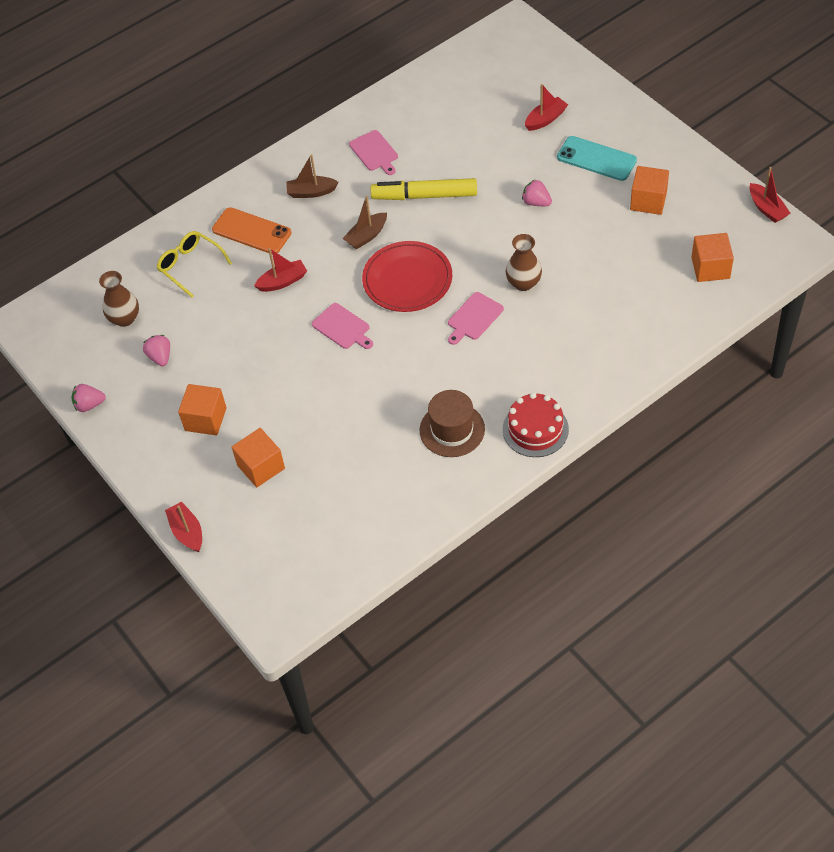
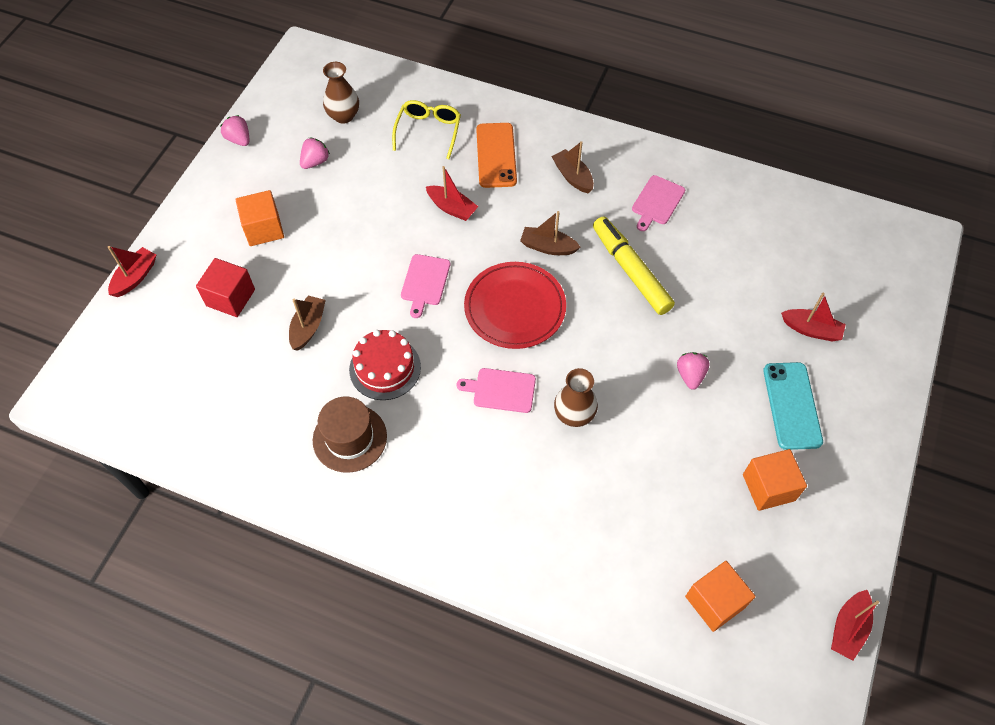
camera: 55 degrees right, 5 degrees up
(261, 467) = (230, 297): orange cube -> red cube
(330, 421) = (308, 327): none -> brown boat
(535, 429) = (388, 518): red cake -> red cake (385, 368)

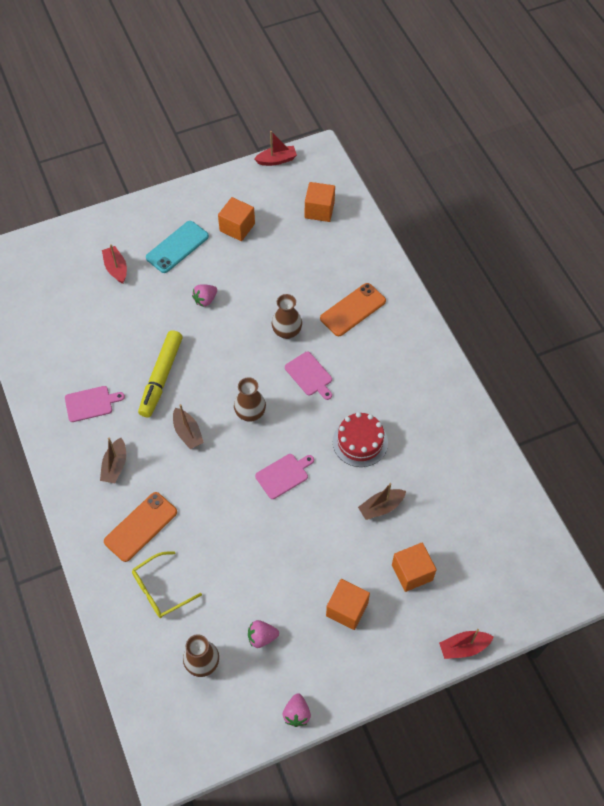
camera: 135 degrees left, 0 degrees up
(230, 297) = (412, 572): red cube -> orange cube
(349, 438) = (416, 419): brown hat -> none
(452, 208) = (212, 512): red boat -> none
(515, 308) = (250, 413): red plate -> brown vase
(535, 502) = (353, 310): none -> orange phone

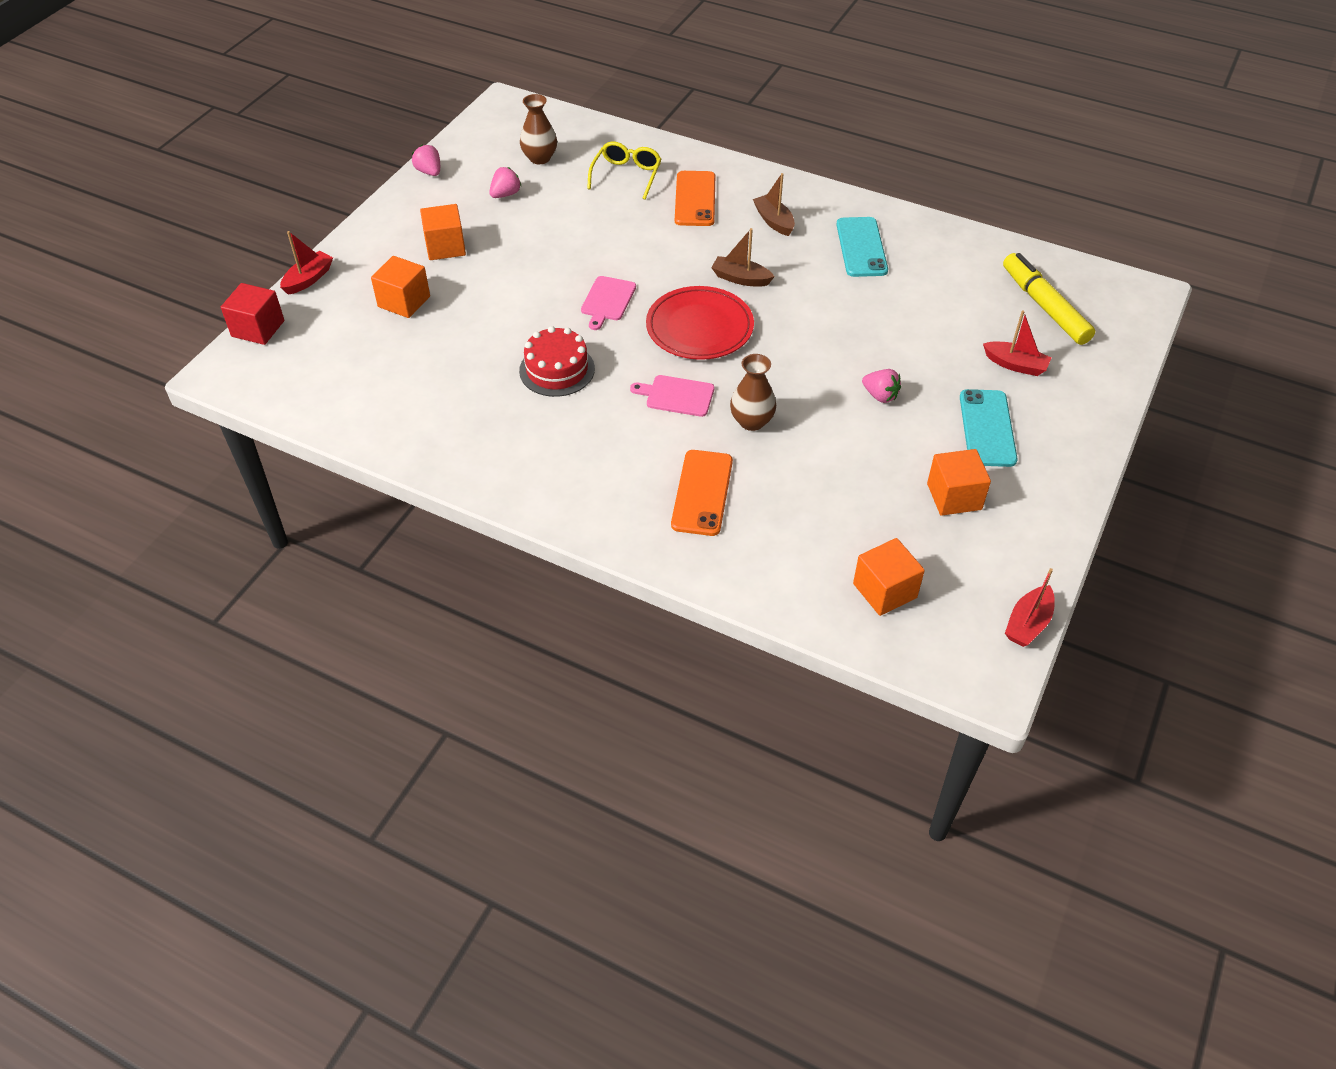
camera: 140 degrees right, 10 degrees down
(91, 403) = (861, 247): pink cutting board -> turquoise phone
(161, 377) = (827, 304): yellow marker -> yellow marker (1045, 307)
(205, 300) = (880, 395): pink strawberry -> pink strawberry turned 120 degrees clockwise
(250, 413) = (699, 327): brown vase -> red plate
(381, 507) = (481, 331): brown boat -> none
(525, 619) = (258, 328): none -> red cube

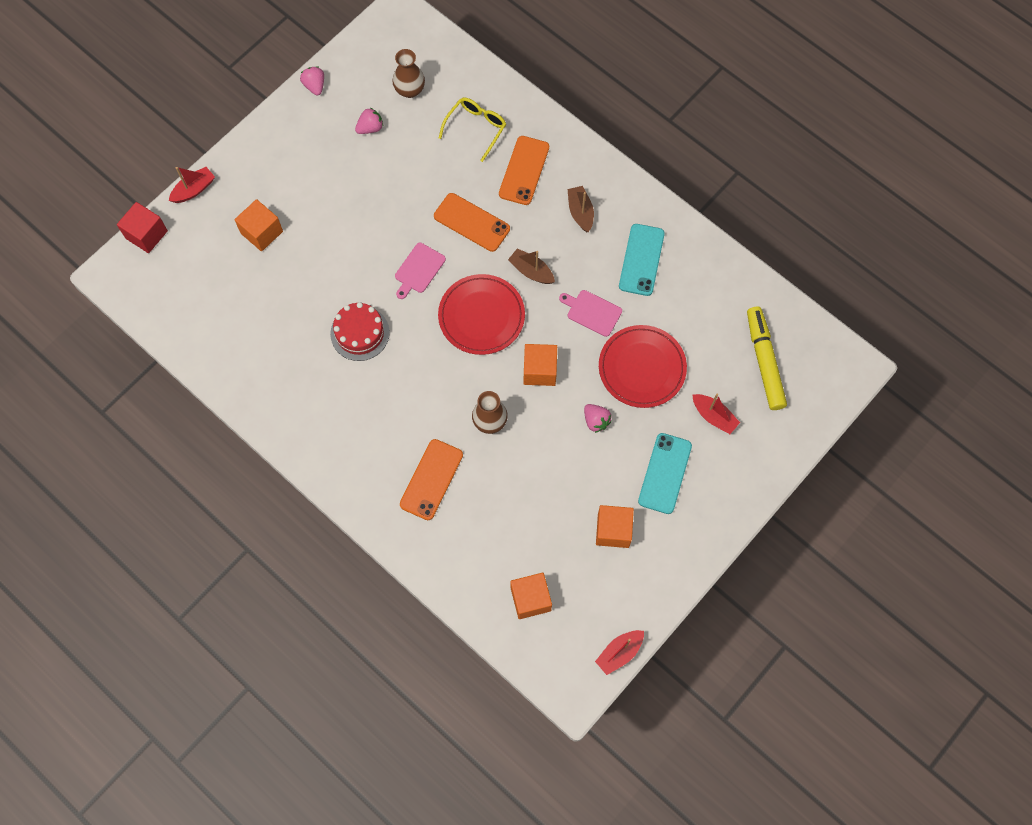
camera: 15 degrees right, 20 degrees up
(445, 247) = (307, 178): orange cube -> orange cube (540, 370)
(653, 250) = (471, 222): none -> orange phone
(677, 396) = (442, 382): pink cutting board -> pink cutting board (592, 312)
(909, 338) = (642, 368): none -> red plate

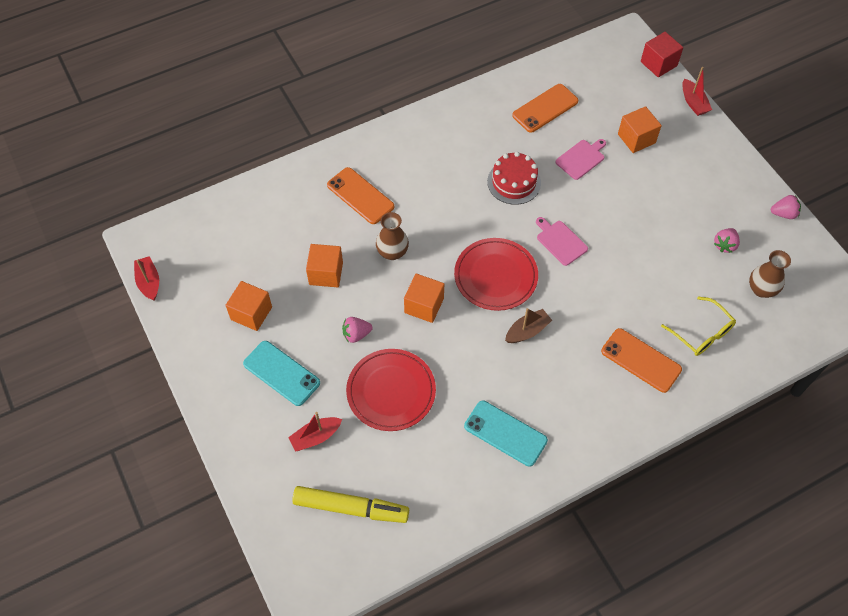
camera: 110 degrees right, 10 degrees down
(370, 128) = (724, 245): pink strawberry -> pink strawberry turned 45 degrees clockwise
(471, 222) = (596, 297): orange phone -> orange phone (545, 108)
(530, 599) = (226, 234): orange cube -> orange cube (326, 273)
(580, 212) = (577, 395): brown boat -> none
(592, 312) = (465, 368): pink cutting board -> pink cutting board (581, 158)

